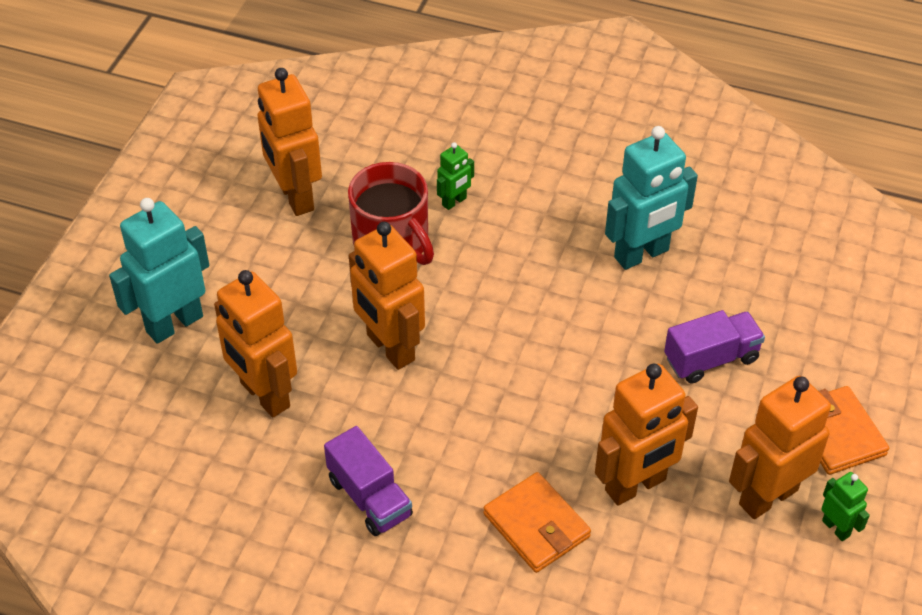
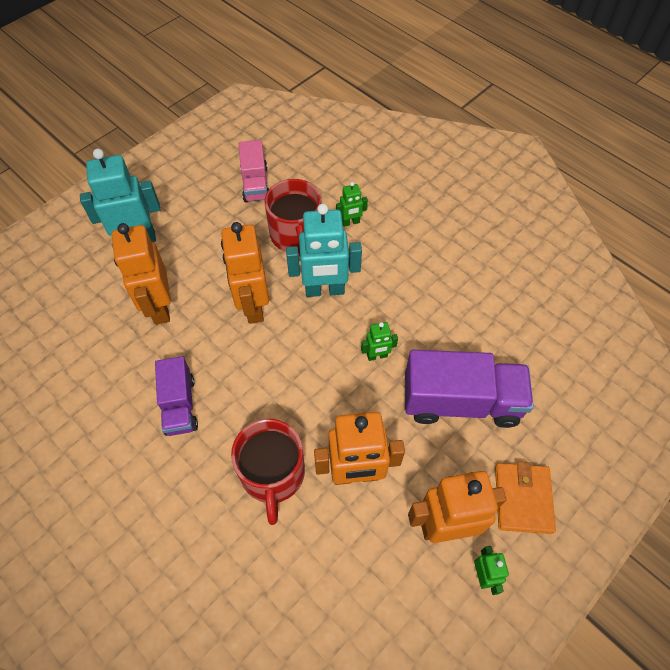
camera: 25 degrees right, 10 degrees up
(295, 197) = (255, 184): orange robot -> pink truck
(536, 525) = (273, 474): orange wallet -> red mug
(583, 346) = (377, 356): none -> green robot
(641, 254) = (454, 305): turquoise robot -> turquoise robot (324, 290)
(711, 359) = (461, 401): purple truck -> purple truck, size x1.67

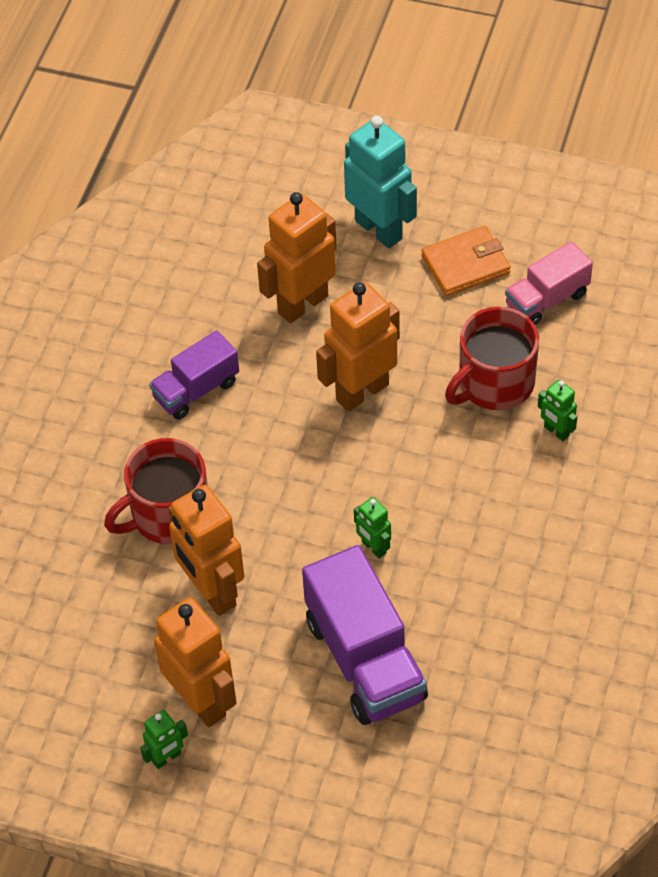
camera: 65 degrees right, 5 degrees down
(324, 290) = (432, 452): turquoise robot -> none
(522, 499) = (277, 767): orange wallet -> orange wallet (465, 264)

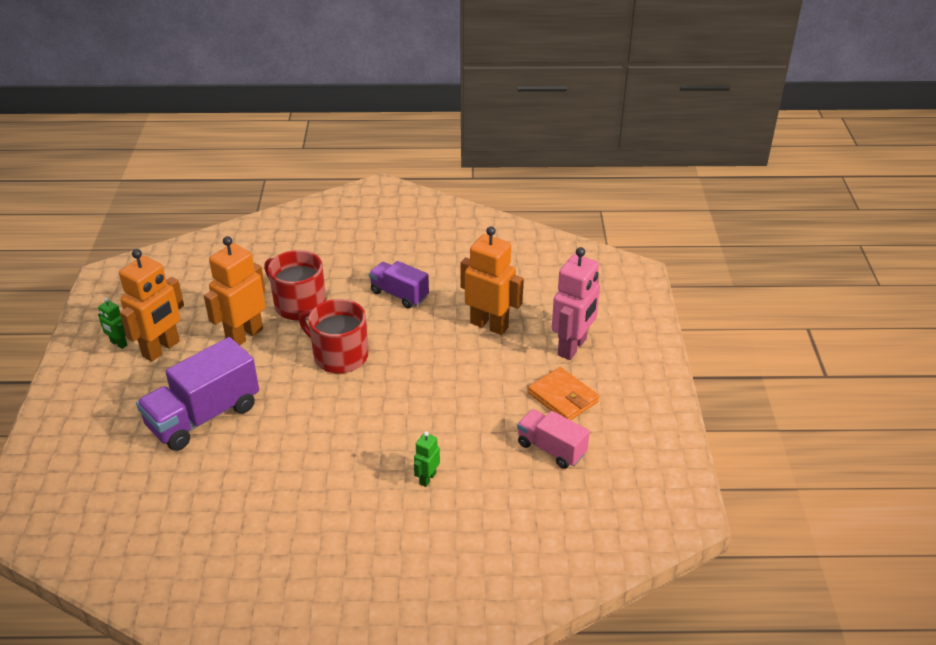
camera: 70 degrees right, 15 degrees down
(361, 391) = (426, 368): orange robot -> none
(373, 547) = (296, 401): green robot -> none
(379, 229) = (572, 347): turquoise robot -> pink robot
(494, 383) = (459, 435): red mug -> red mug (339, 356)

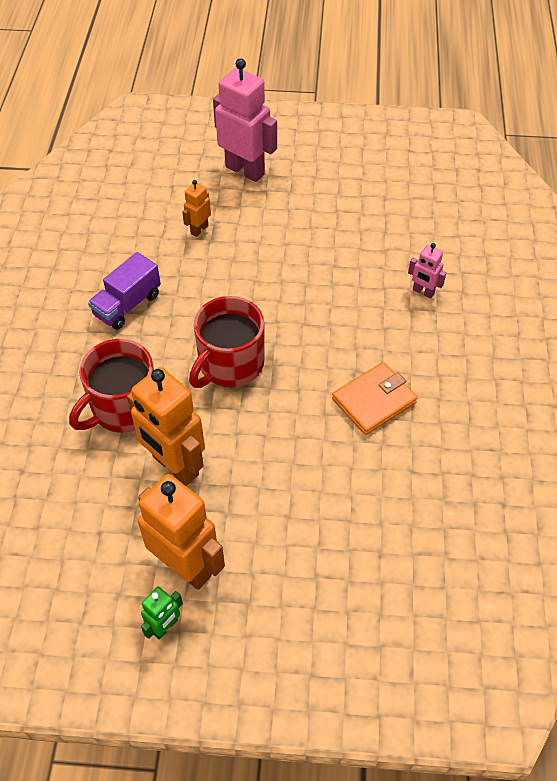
camera: 85 degrees left, 15 degrees up
(203, 416) = (322, 501): purple truck -> none
(427, 478) = (423, 292): green robot -> pink robot
(489, 325) = (199, 229): orange robot -> orange robot, size x0.48
(551, 449) = (385, 200): pink truck -> none
(563, 397) = (317, 185): orange wallet -> orange wallet (374, 401)

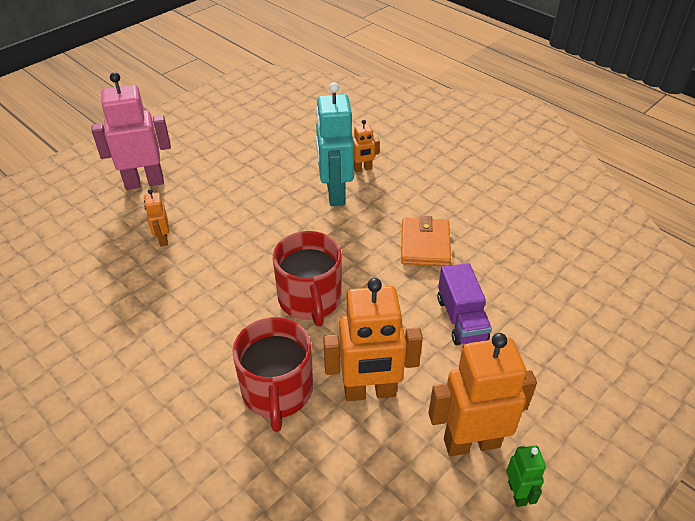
camera: 50 degrees left, 10 degrees down
(127, 305) = (178, 326): purple truck -> purple truck (461, 319)
(368, 295) = (335, 194): none -> turquoise robot
(423, 292) = (362, 169): pink robot -> orange robot

